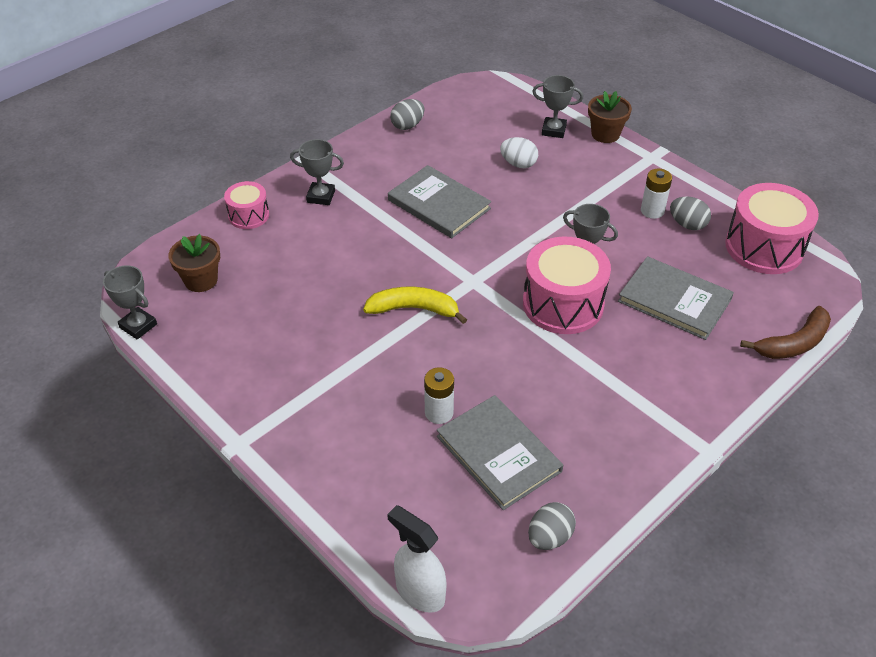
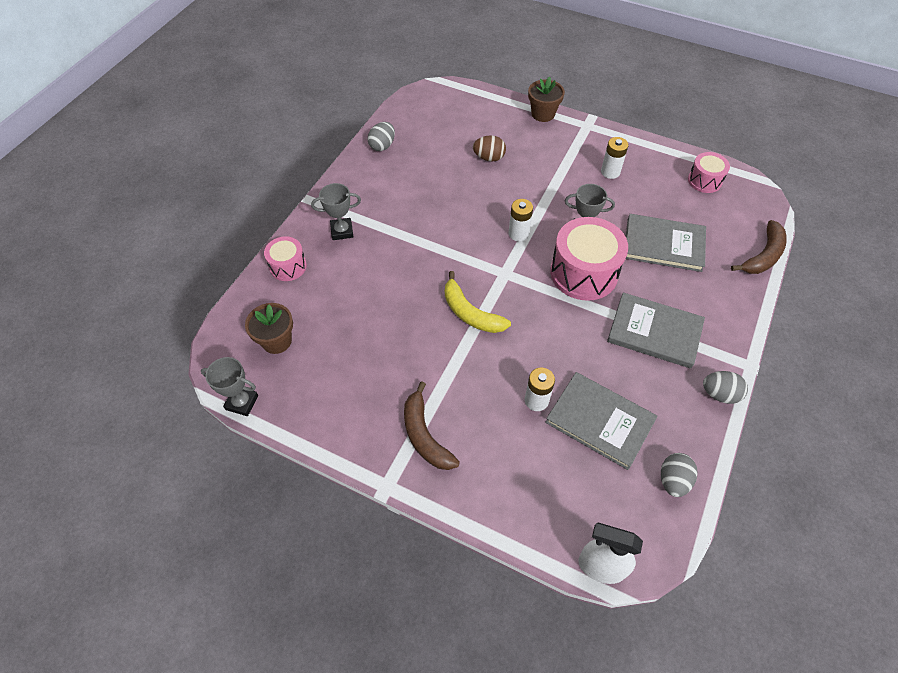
camera: 20 degrees left, 10 degrees up
(302, 410) = (425, 435): none -> brown banana
(414, 309) = (470, 313): yellow banana -> yellow banana turned 120 degrees counterclockwise
(439, 204) = (444, 211): grey book -> grey book (654, 332)
(510, 246) = (518, 234): none -> white battery
(518, 164) = (489, 158): white egg -> brown egg
(553, 130) = (501, 120): grey trophy -> none
(687, 224) = (641, 177): grey egg -> grey egg (719, 394)
(764, 247) = (704, 180): pink drum -> pink drum, size x0.55

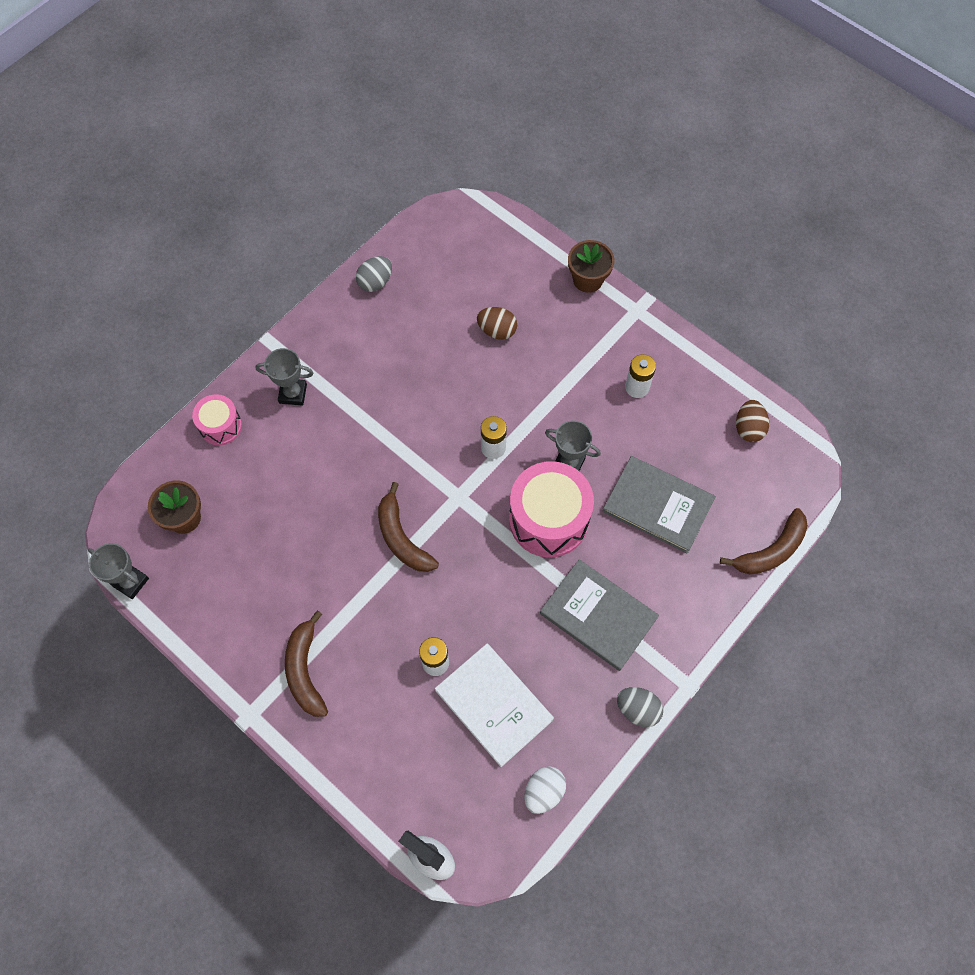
camera: 15 degrees right, 10 degrees up
(470, 313) = (402, 538): yellow banana -> brown banana
(600, 421) = (493, 705): grey book -> white book
(673, 480) = (543, 792): grey egg -> white egg
(704, 180) = (748, 428): pink drum -> brown egg

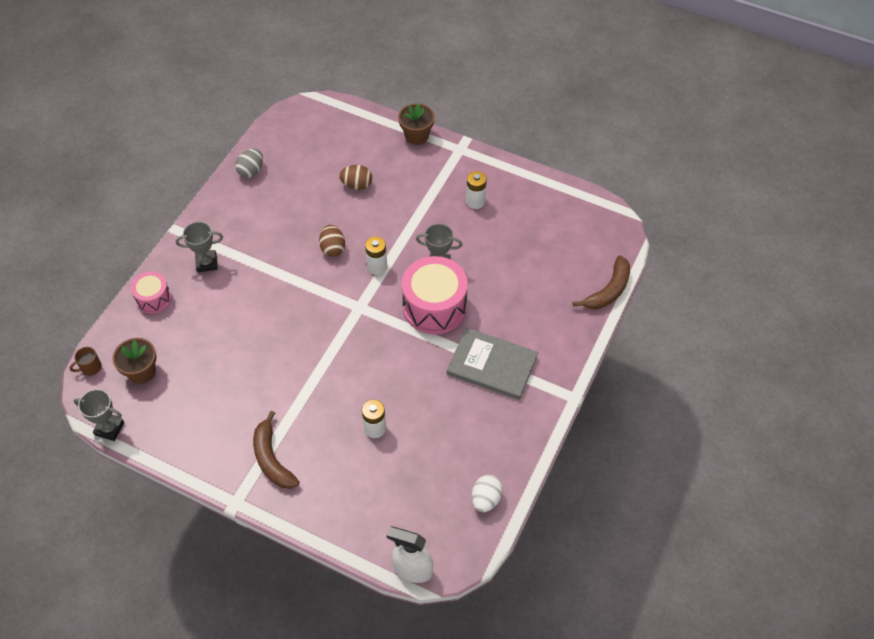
camera: 15 degrees left, 10 degrees down
(128, 498) = (90, 367): none -> brown mug
(402, 538) = (323, 346): brown banana -> none
(493, 705) = (429, 447): white book -> none
(637, 709) = (541, 423): grey egg -> none
(658, 506) = (515, 279): grey book -> none
(748, 428) = (567, 211): brown egg -> brown egg (333, 248)

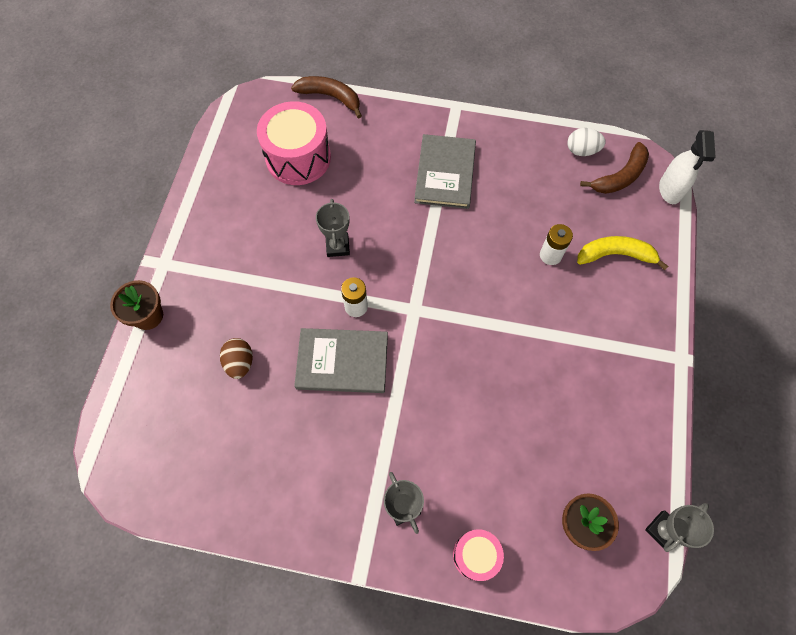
camera: 105 degrees left, 10 degrees up
(90, 367) = (598, 595): brown mug -> none
(109, 429) = (663, 530): grey trophy -> grey trophy turned 45 degrees clockwise
(251, 171) = (239, 506): grey egg -> none
(272, 459) = (622, 339): brown banana -> brown banana (620, 176)
(333, 248) = (342, 361): brown egg -> grey book
(356, 485) = (615, 255): none -> yellow banana
(434, 307) = (393, 237): pink drum -> pink drum (298, 157)
(475, 201) = (241, 230): white battery -> none

